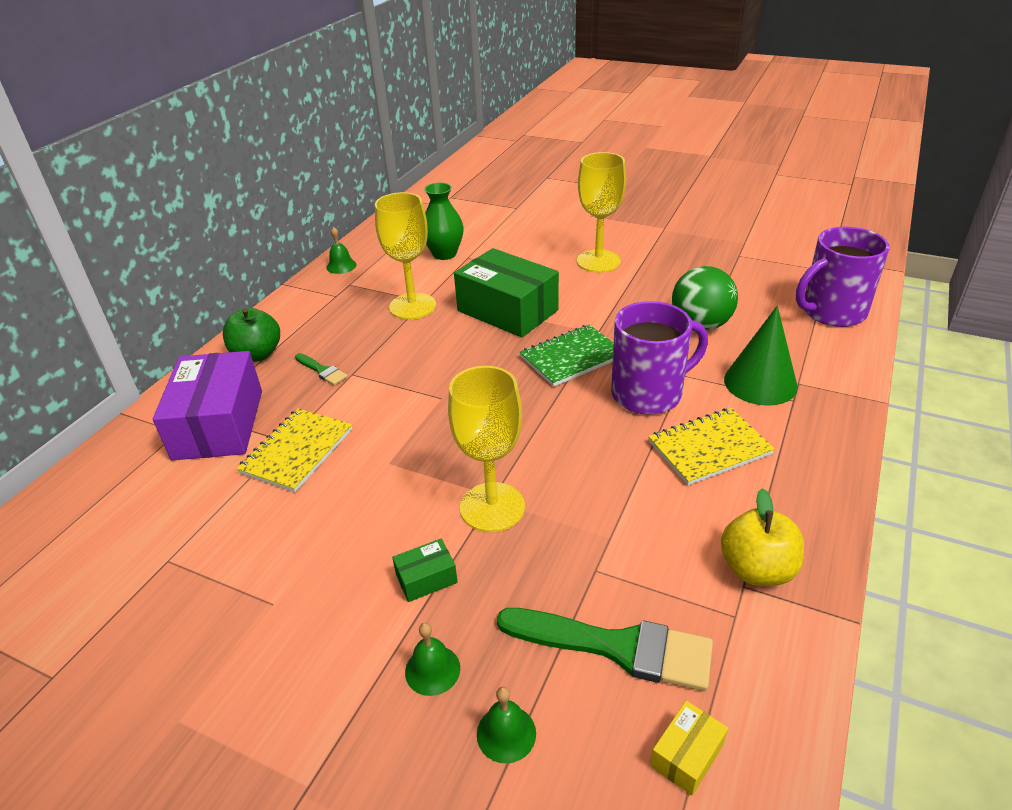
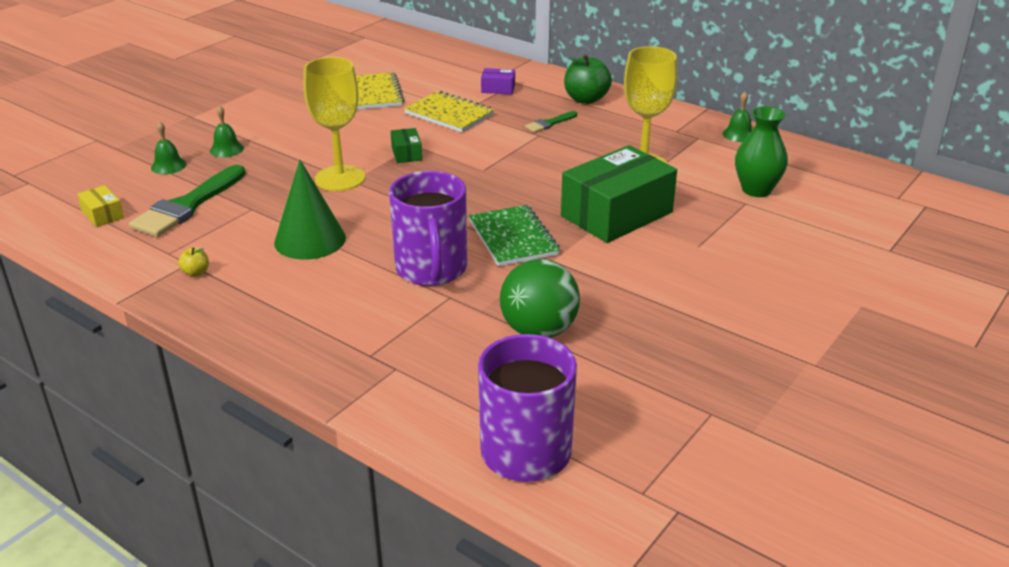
camera: 100 degrees right, 5 degrees down
(219, 424) = (498, 89): purple box -> purple box, size x0.42
(426, 578) = (294, 151): green box -> green box (406, 154)
(598, 261) = (717, 288): yellow goblet -> none
(709, 448) = (335, 284): yellow notebook -> yellow notebook (374, 93)
(757, 569) = (196, 272): yellow apple -> yellow apple, size x0.47
(760, 382) = (410, 342): green cone -> green cone (310, 240)

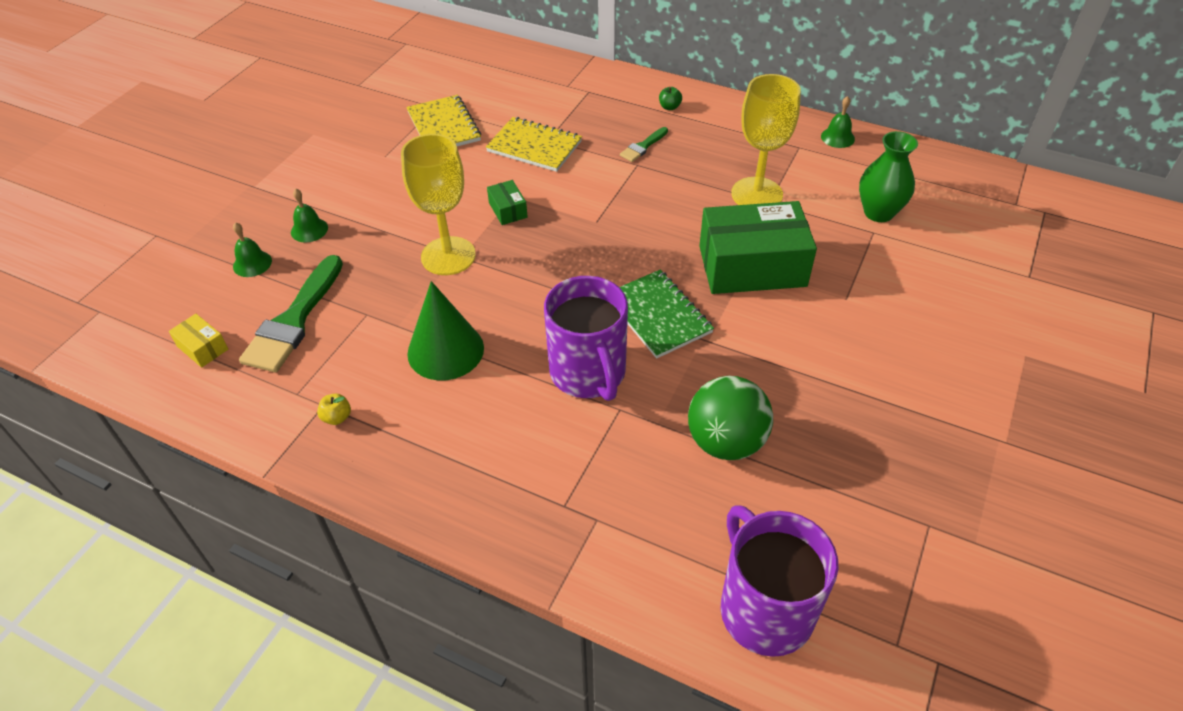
camera: 10 degrees left, 15 degrees up
(498, 89) = (574, 103): purple box -> none
(586, 99) = (669, 107): green apple -> green apple, size x0.47
(617, 214) = (752, 266): green box -> green box turned 45 degrees clockwise

